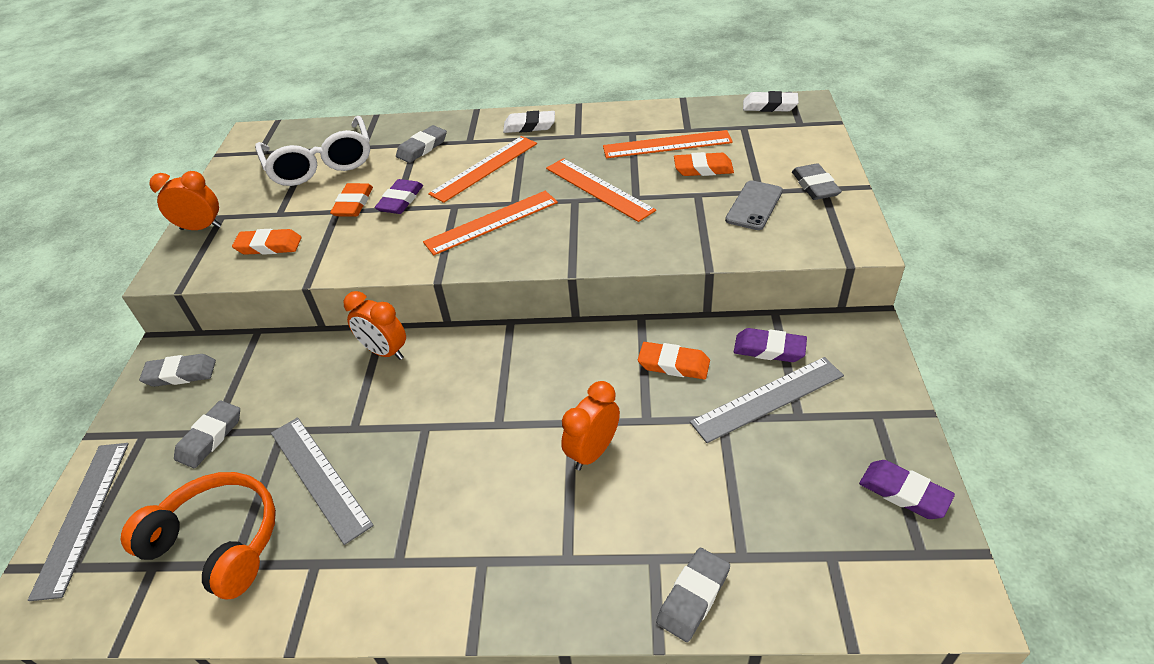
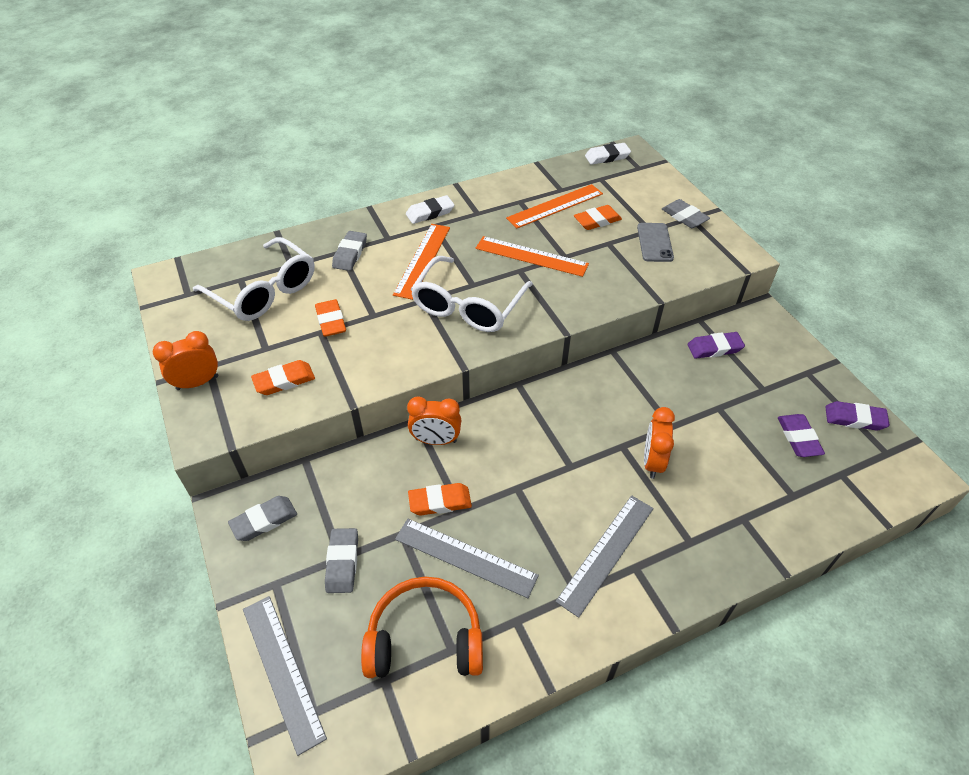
camera: 30 degrees left, 5 degrees up
(400, 200) = (372, 307): purple eraser -> purple eraser (798, 438)
(491, 222) = (468, 306): orange ruler -> white glasses
(673, 364) = (660, 379): orange eraser -> orange eraser (440, 502)
(693, 597) = (783, 533): grey eraser -> none
(768, 399) = (737, 384): grey ruler -> grey ruler (606, 553)

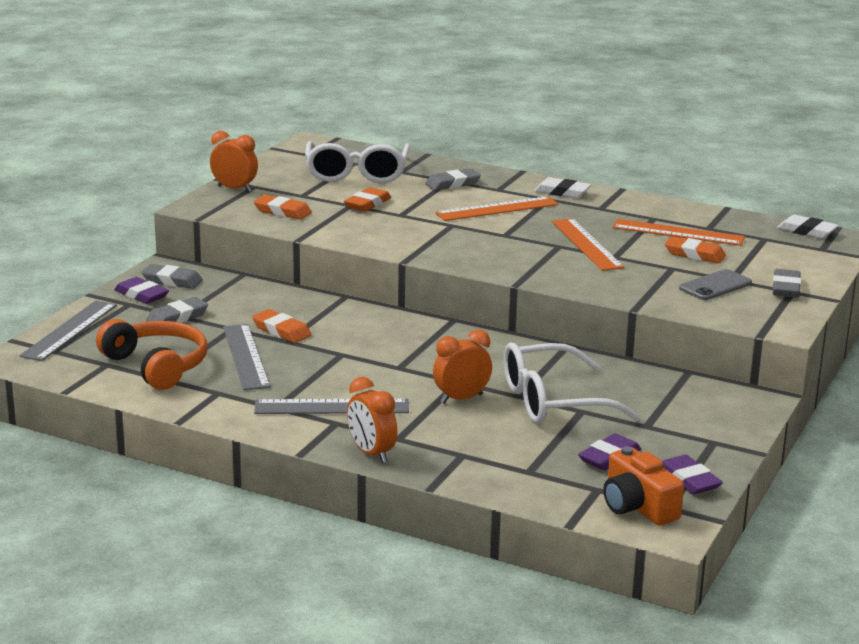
camera: 50 degrees right, 25 degrees down
(436, 440) = (338, 309): orange clock -> orange clock (371, 453)
(468, 306) = (475, 241): white glasses -> white glasses (552, 402)
(714, 348) = (660, 388): purple eraser -> purple eraser (141, 295)
(879, 469) = (637, 506): none -> orange camera

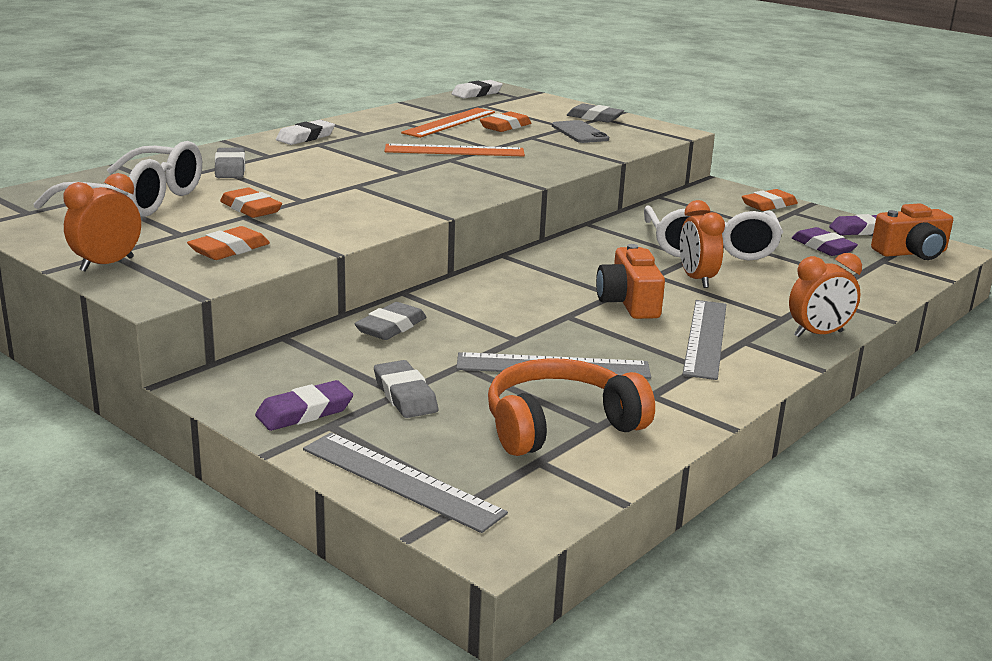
camera: 75 degrees left, 0 degrees up
(172, 281) = (270, 385): grey eraser -> grey eraser (391, 327)
(281, 331) = (486, 337): orange eraser -> orange eraser (769, 205)
(385, 374) = (629, 302): none -> orange camera
(497, 209) = (327, 164): orange ruler -> none

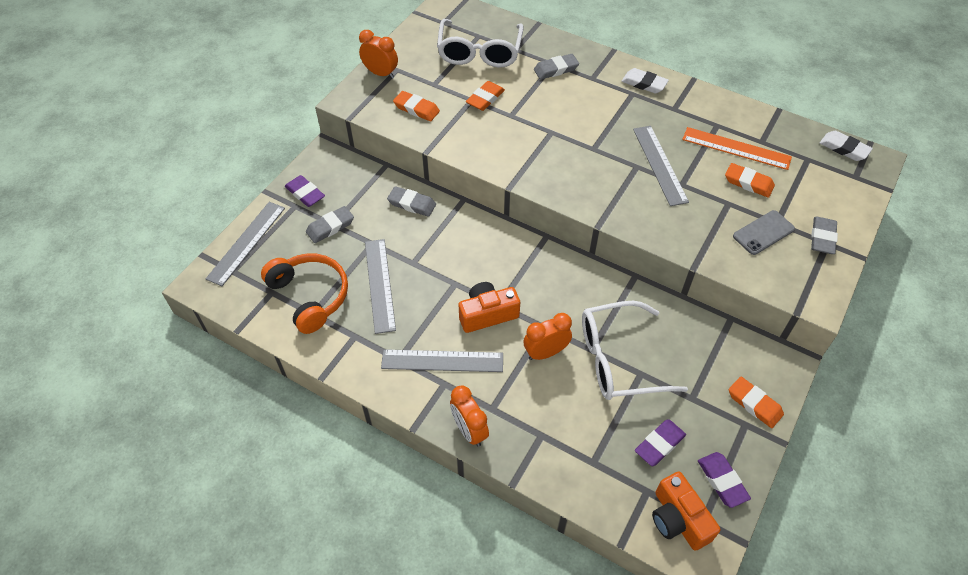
camera: 80 degrees right, 30 degrees up
(454, 151) = (659, 165): orange ruler -> grey ruler

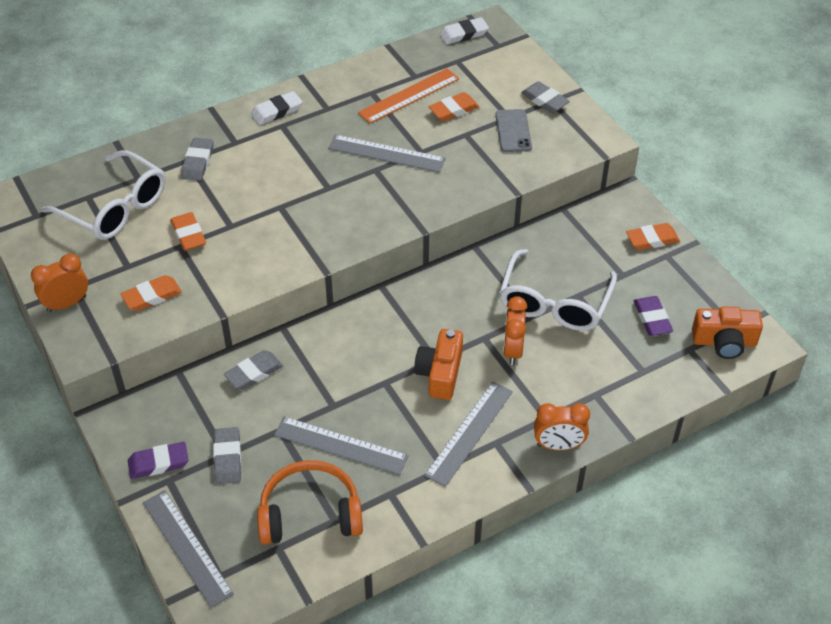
camera: 60 degrees left, 5 degrees down
(722, 481) = (707, 297): purple eraser -> none

